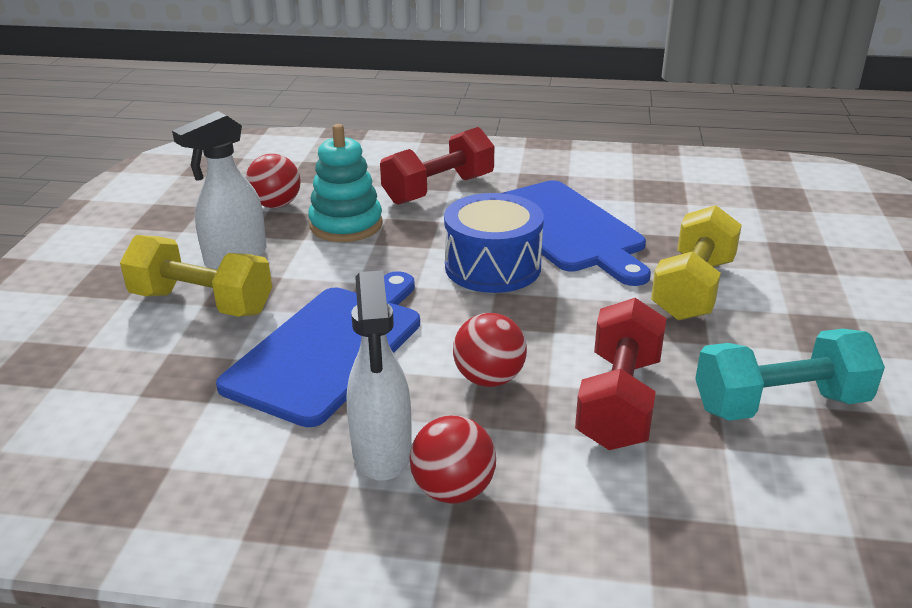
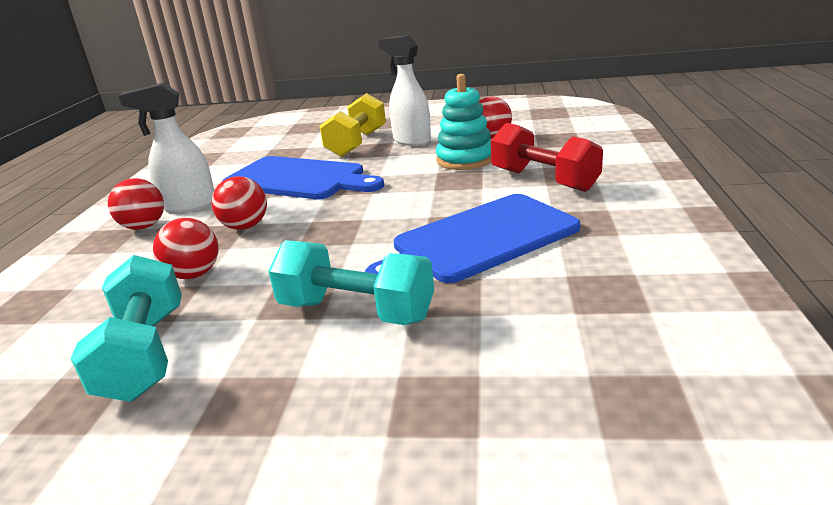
camera: 90 degrees right, 5 degrees down
(492, 267) = (402, 214): blue drum -> none
(619, 401) = (194, 274): red dumbbell -> red ball
(693, 289) = (356, 311): yellow dumbbell -> turquoise dumbbell

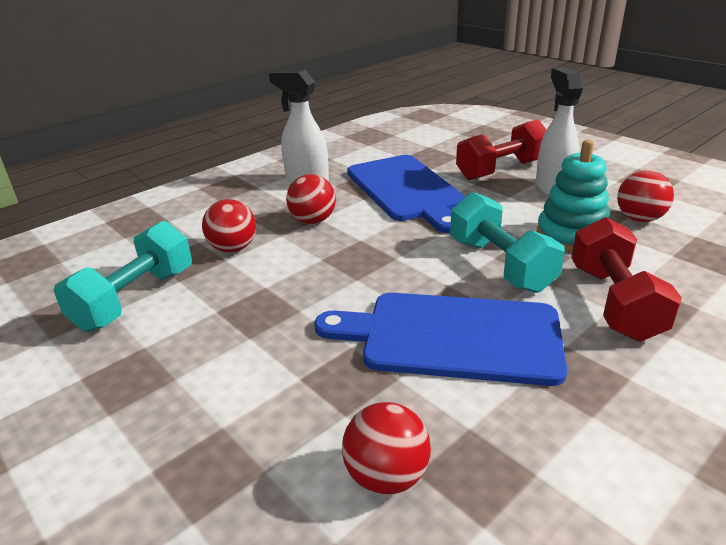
camera: 40 degrees right, 5 degrees up
(144, 227) = (260, 187): red ball -> red ball (386, 476)
(356, 311) = (273, 348): turquoise dumbbell -> turquoise dumbbell (500, 265)
(357, 143) = (501, 170): yellow dumbbell -> red dumbbell

